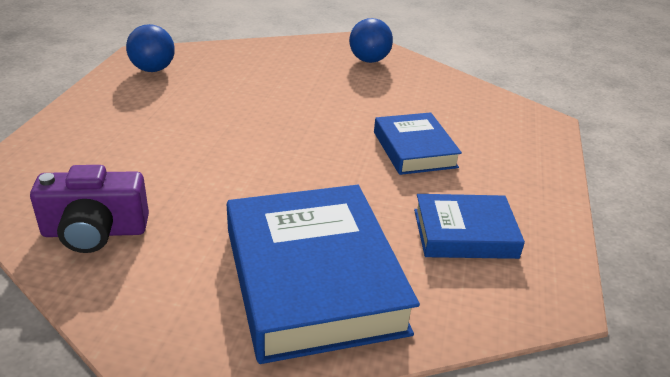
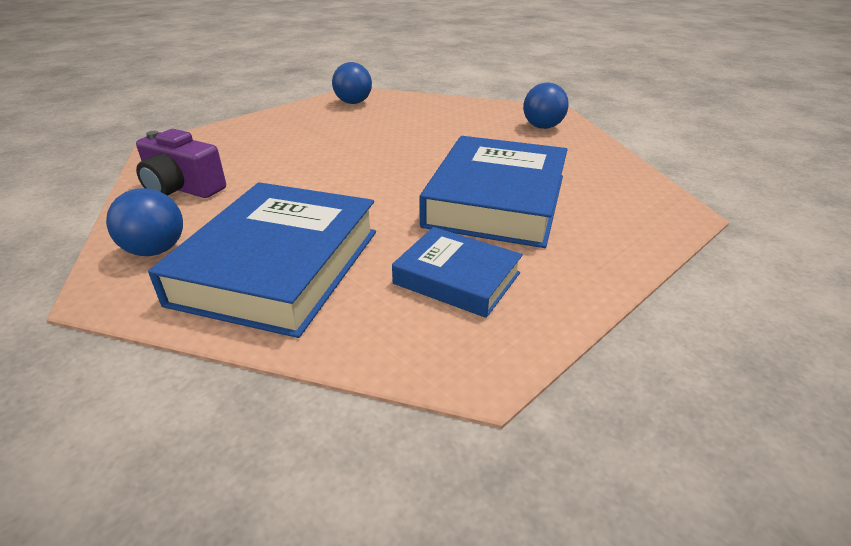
camera: 35 degrees right, 0 degrees up
(168, 312) = (156, 250): none -> blue ball
(414, 149) = (496, 200): blue book -> blue book, size x1.78

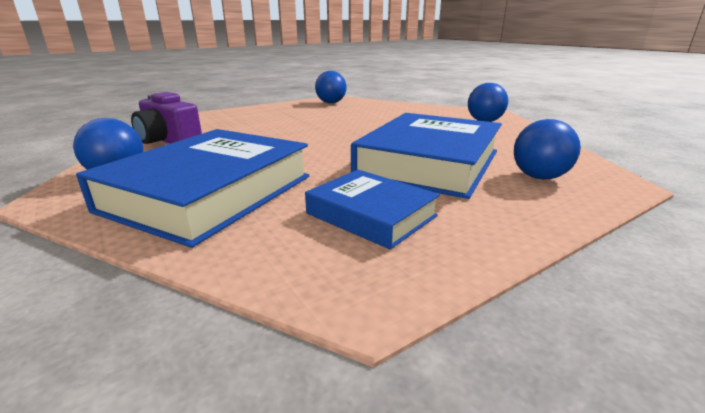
camera: 10 degrees right, 10 degrees down
(608, 212) = (539, 177): none -> blue ball

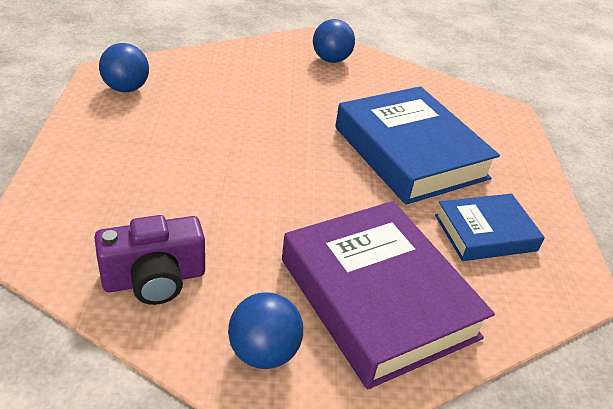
camera: 60 degrees left, 15 degrees up
(210, 193) = (378, 298): blue book -> purple book
(539, 177) = (477, 129): blue ball -> none

